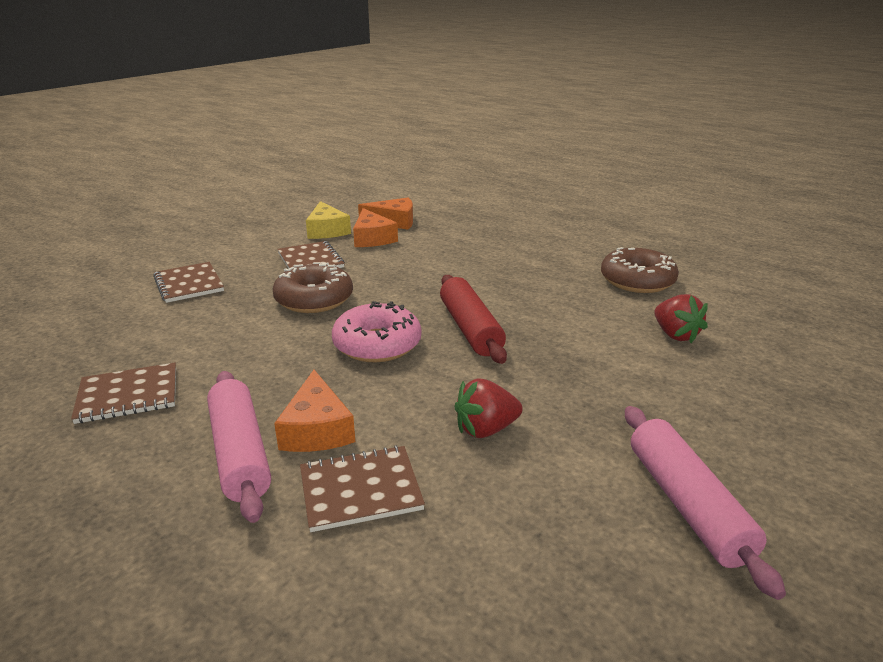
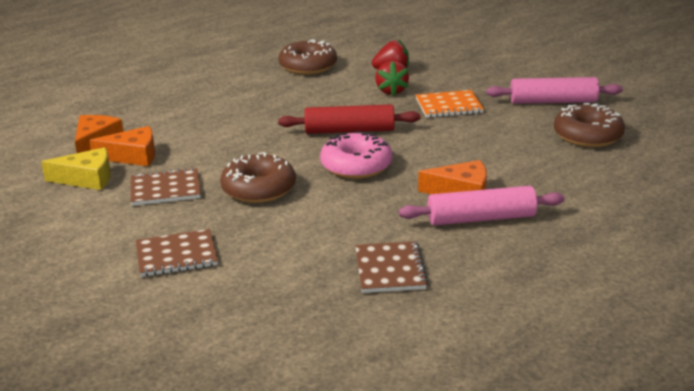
camera: 75 degrees left, 0 degrees up
(360, 490) = (527, 180): brown notebook -> none
(486, 429) = (478, 140): red strawberry -> red strawberry (391, 91)
(558, 562) = (588, 136): none -> brown donut
(590, 392) = (449, 106): none -> orange notebook

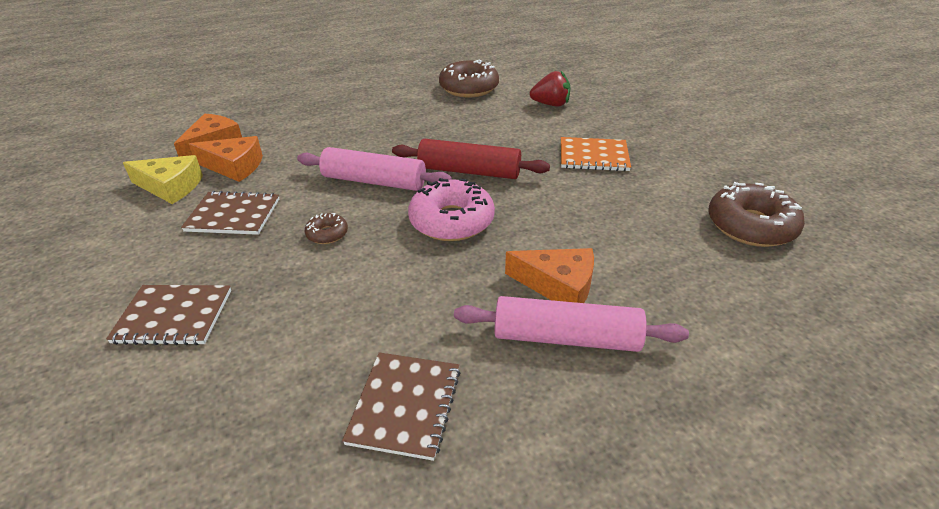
camera: 15 degrees right, 10 degrees up
(259, 189) = (327, 234): brown donut -> brown donut, size x0.48
(391, 91) = (539, 128): red strawberry -> none
(553, 102) = (719, 169): pink rolling pin -> pink rolling pin (374, 181)

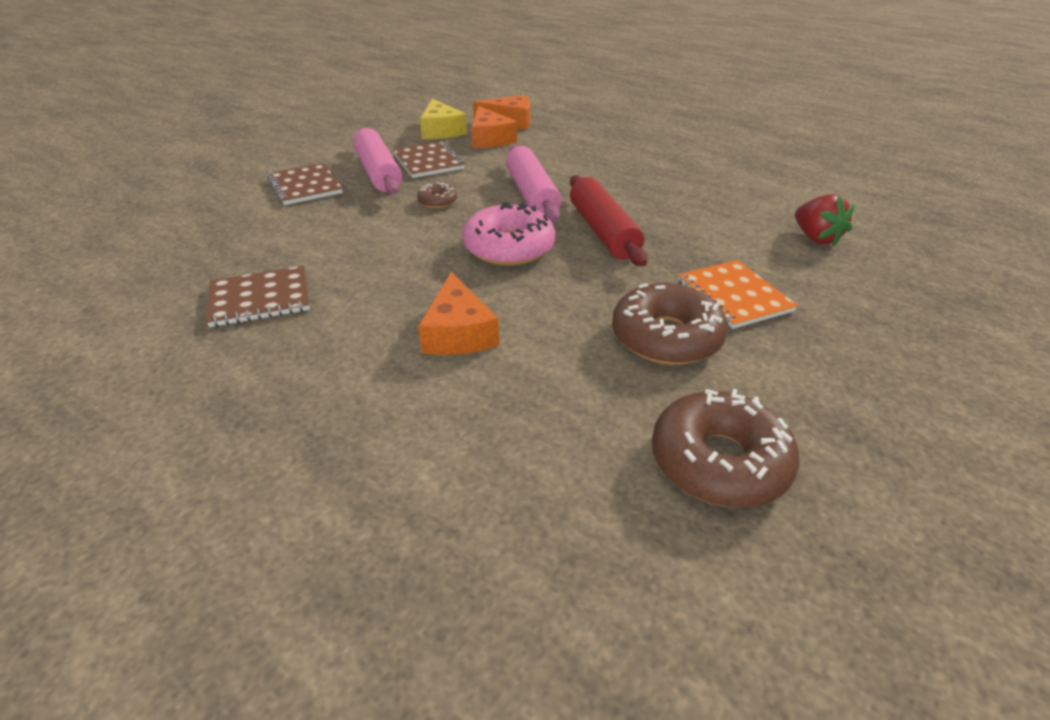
camera: 60 degrees right, 0 degrees up
(469, 88) = (771, 183): brown donut -> brown donut (666, 337)
(566, 337) = (383, 356): pink rolling pin -> pink rolling pin (378, 172)

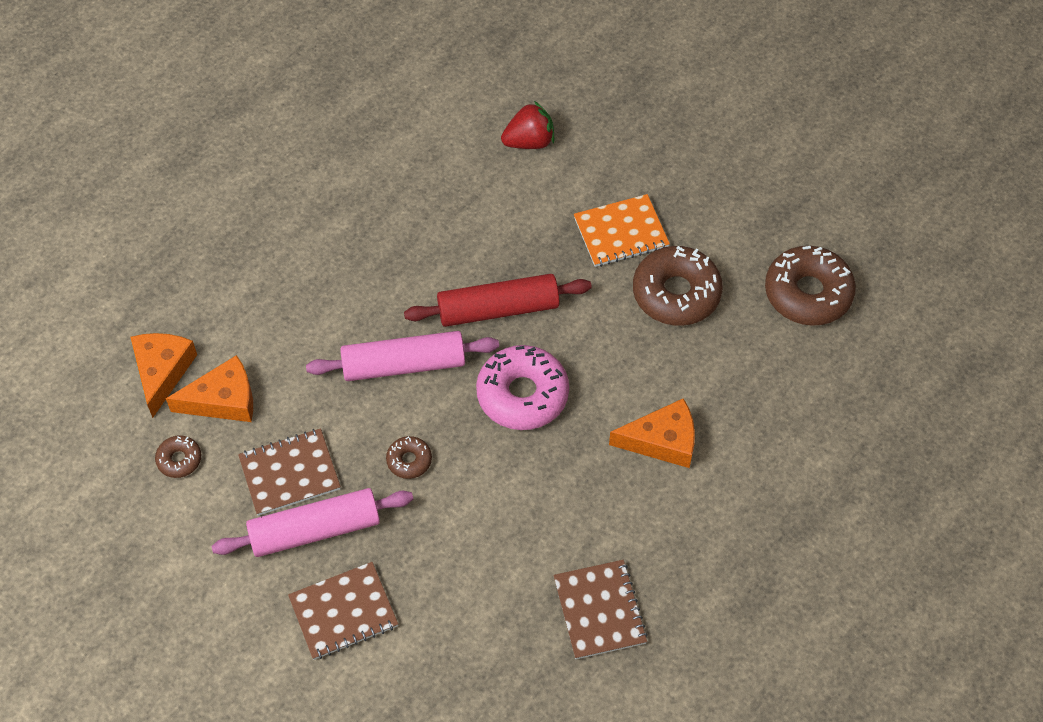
camera: 85 degrees left, 20 degrees up
(441, 130) = (179, 460): yellow cheese -> brown donut

